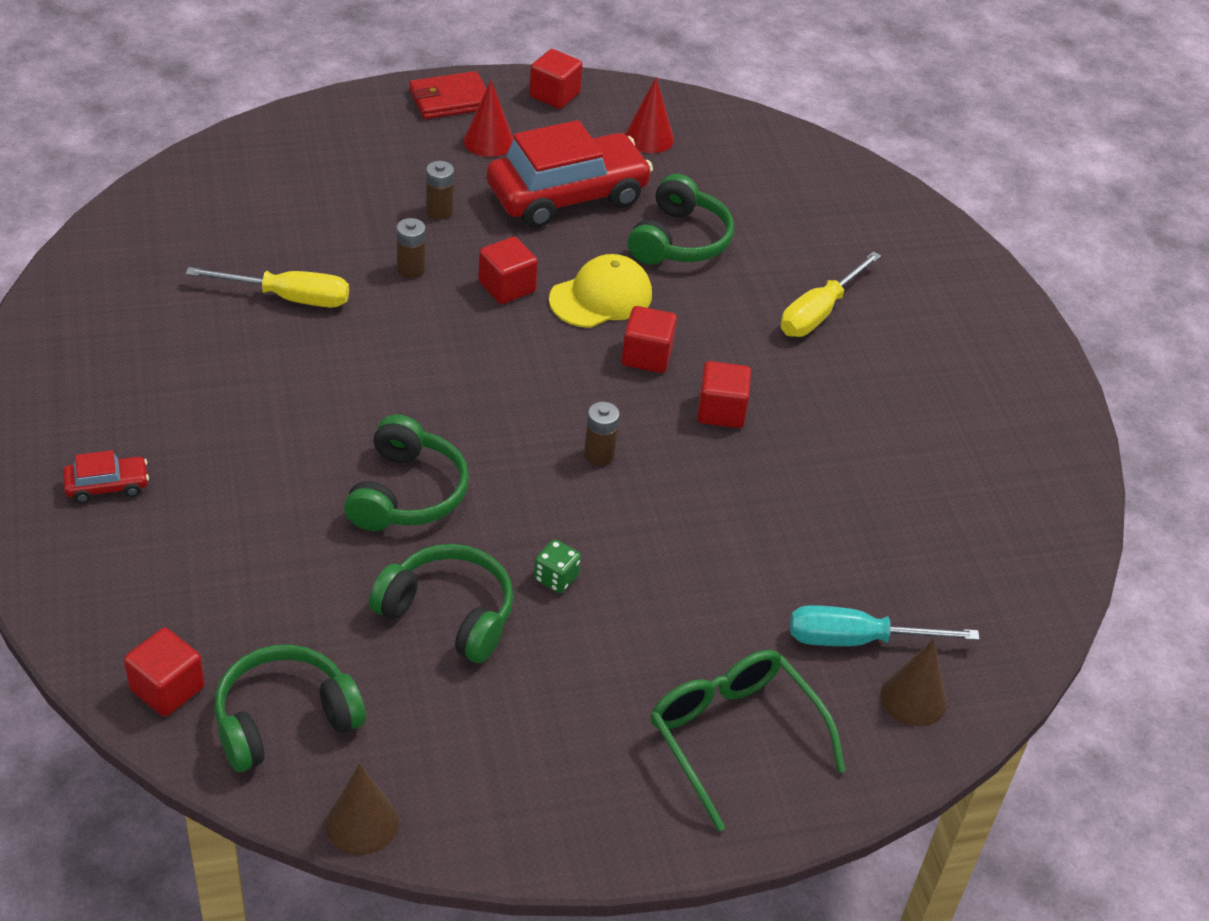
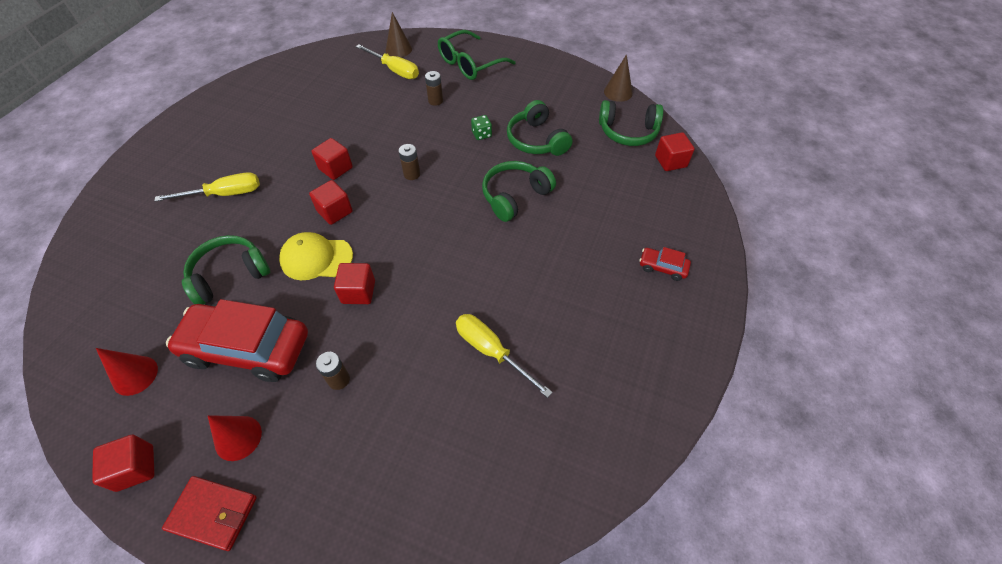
camera: 140 degrees left, 10 degrees up
(411, 269) = (400, 335): brown battery -> brown battery (435, 101)
(733, 736) = (470, 64): green glasses -> green glasses turned 45 degrees clockwise
(857, 640) = (394, 70): turquoise screwdriver -> yellow screwdriver

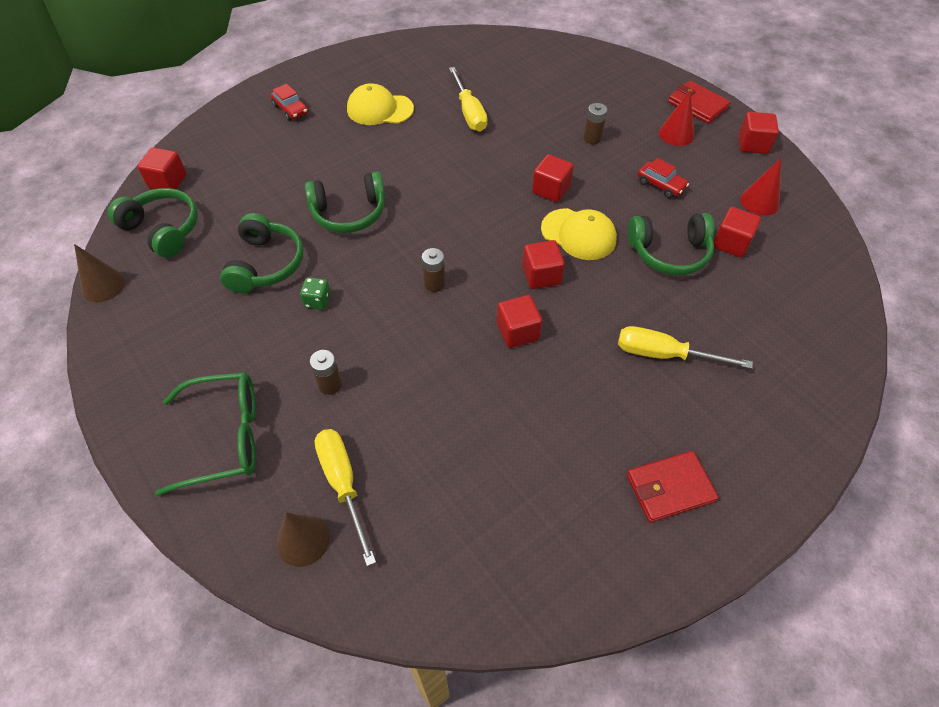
camera: 150 degrees left, 0 degrees up
(169, 309) = (731, 243): none -> red cube
(213, 128) = (669, 488): none -> red wallet
(247, 348) = (661, 185): red car -> red car, size x0.43
(583, 309) = (380, 109): none -> yellow cap

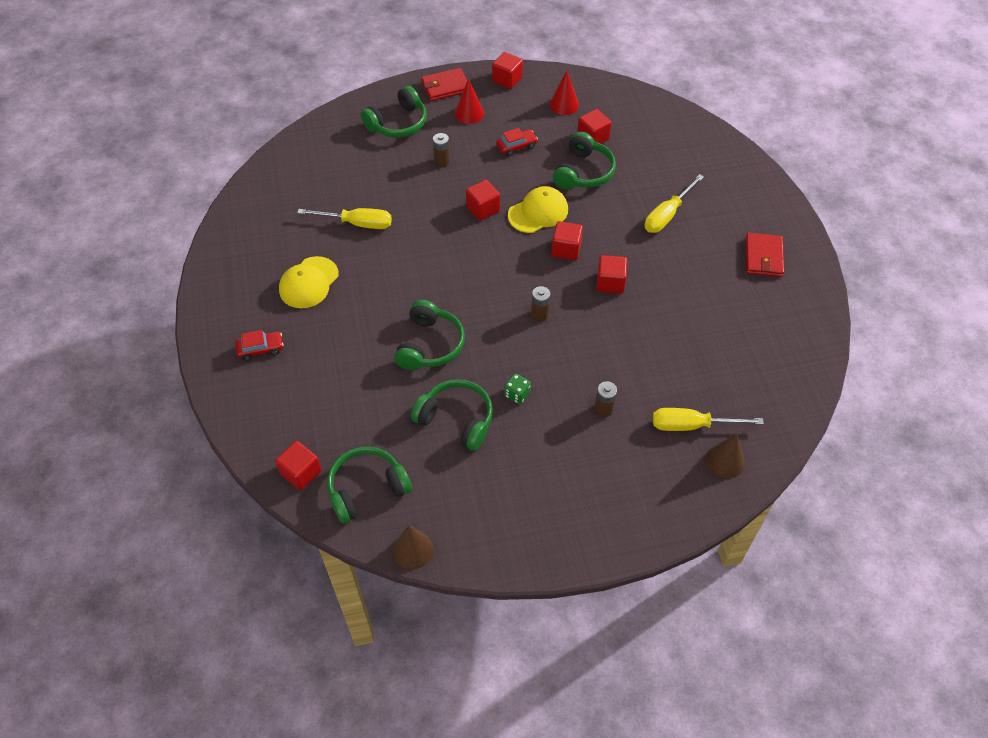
camera: 65 degrees left, 0 degrees up
(225, 437) = (621, 488): green glasses -> none
(617, 92) = (398, 123): none -> green headphones

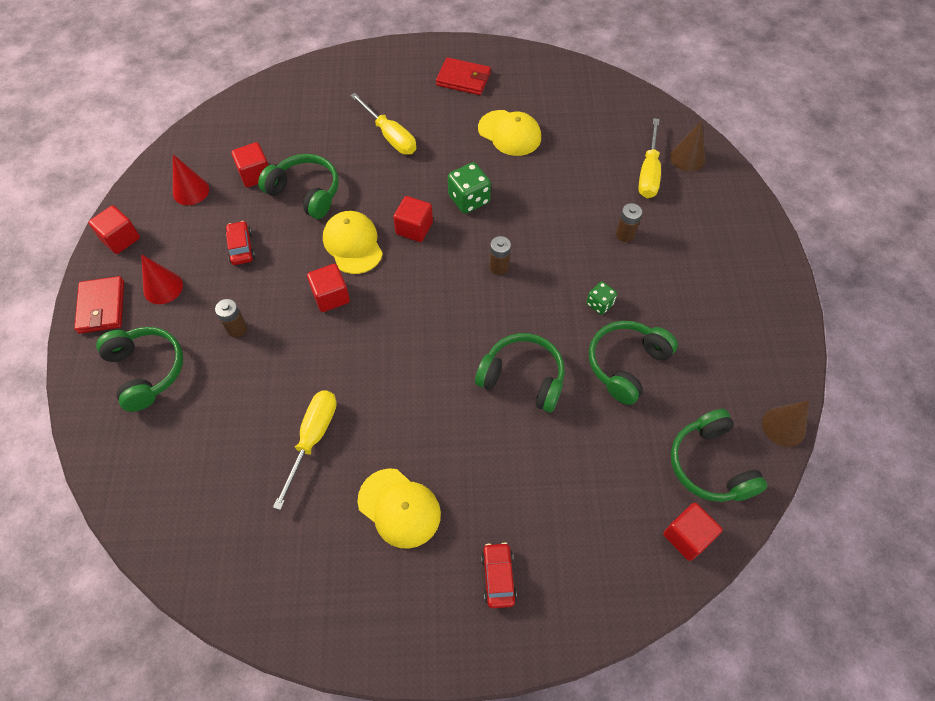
camera: 80 degrees left, 5 degrees up
(610, 283) = (469, 199): red cube -> green dice
(704, 303) = (509, 133): none -> yellow cap

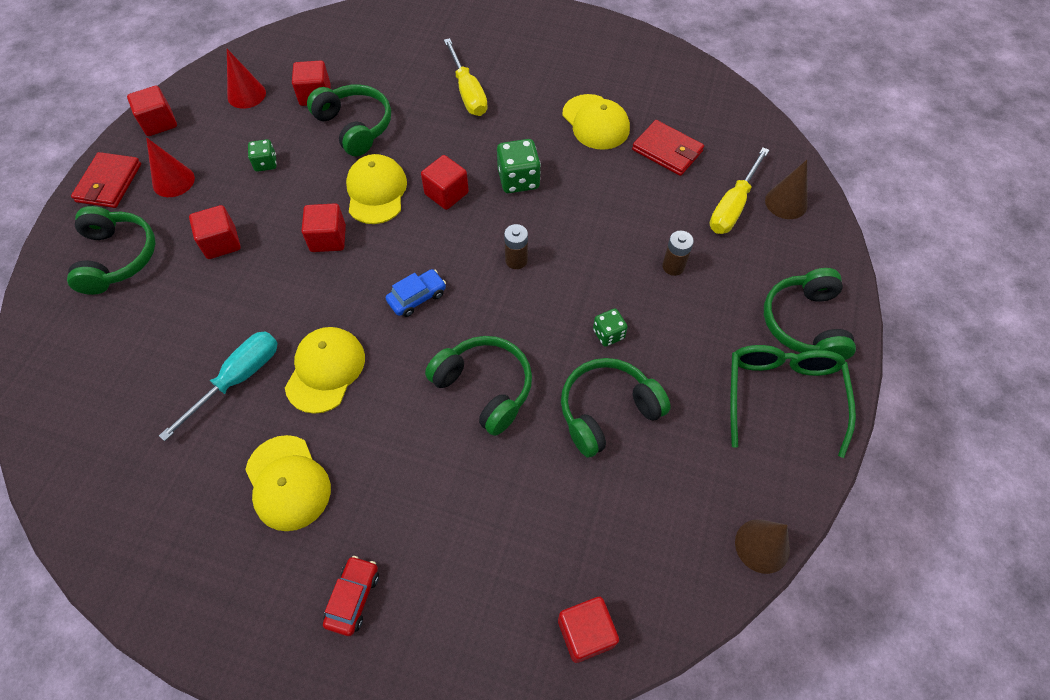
camera: 20 degrees right, 0 degrees up
(237, 328) = (221, 243): brown battery -> red cube
(241, 247) = (266, 163): red car -> green dice
(312, 439) = (237, 379): yellow screwdriver -> turquoise screwdriver
(384, 407) = (325, 370): none -> yellow cap
(432, 322) = (417, 297): none -> blue car
(463, 79) = (573, 54): red wallet -> red wallet (667, 151)
(710, 465) = (651, 559): green headphones -> green headphones (804, 323)
(749, 309) = (782, 395): none -> green glasses

